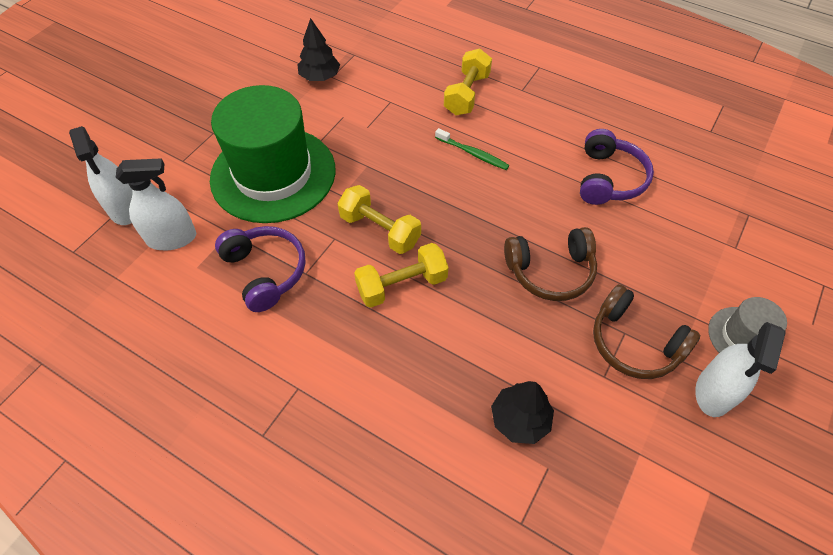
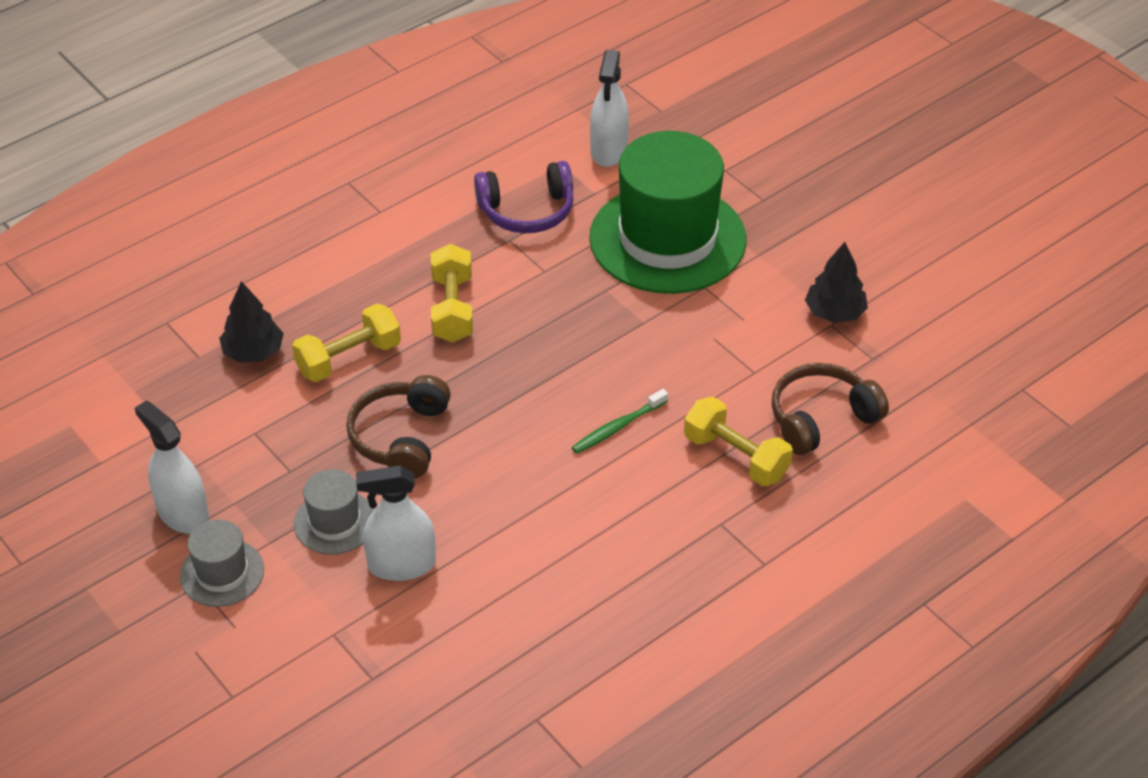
camera: 110 degrees right, 10 degrees down
(124, 208) = (669, 121): white spray bottle -> white spray bottle (401, 565)
(380, 230) = (536, 309): yellow dumbbell -> yellow dumbbell (348, 358)
(609, 179) = (507, 552): purple headphones -> none
(634, 343) = (274, 473): brown headphones -> brown headphones (821, 418)
(650, 283) = (335, 522): none -> grey hat

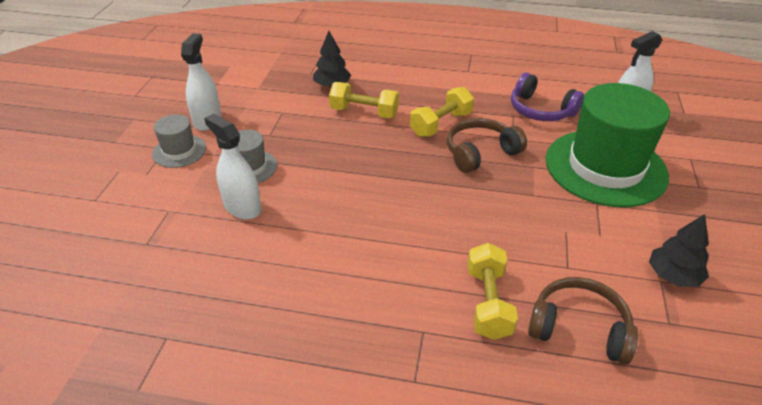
camera: 50 degrees right, 5 degrees down
(401, 437) = (333, 156): brown headphones -> brown headphones (480, 153)
(617, 427) = (441, 232): green toothbrush -> none

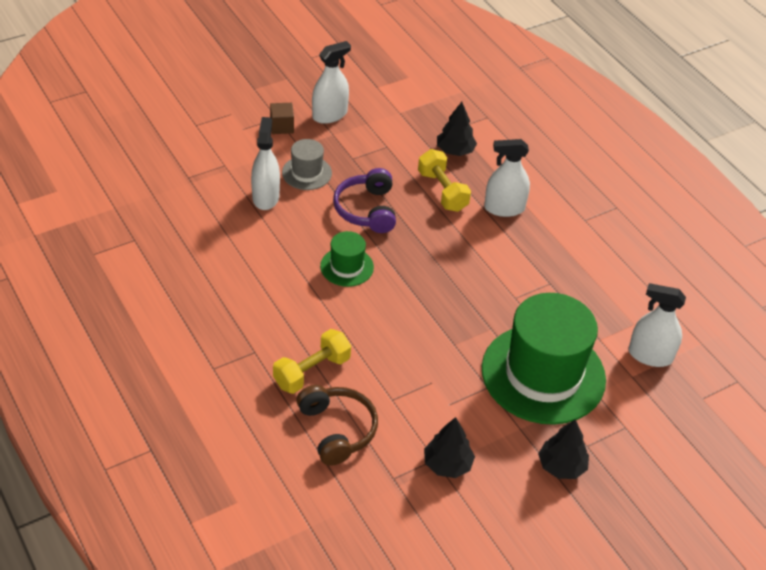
camera: 45 degrees right, 5 degrees up
(179, 151) = (282, 126): grey hat -> brown cube
(383, 205) = (347, 267): none -> green hat
(416, 95) = (504, 208): none -> white spray bottle
(441, 124) = (482, 245): yellow dumbbell -> none
(480, 153) = (471, 288): brown headphones -> none
(541, 110) = (580, 297): purple headphones -> purple headphones (366, 210)
(714, 211) = (561, 466): none -> black tree

